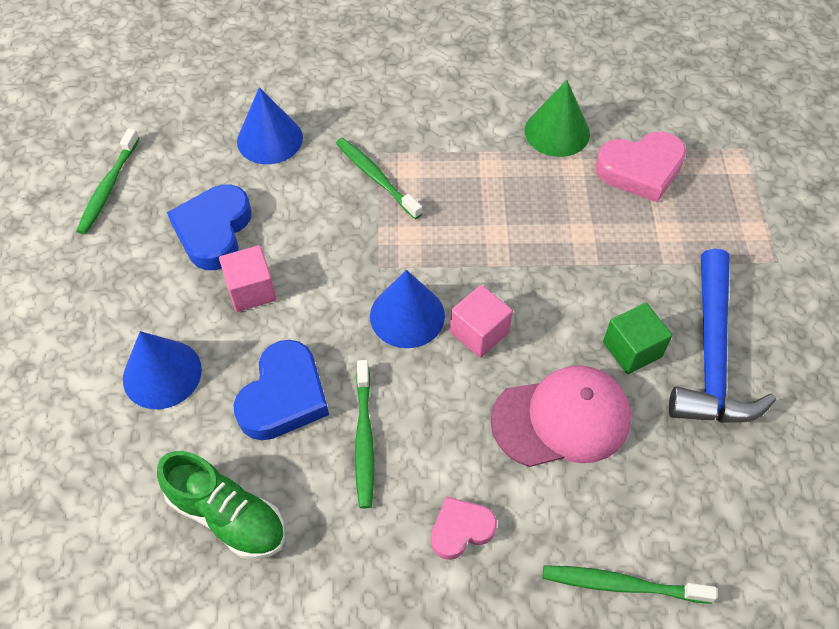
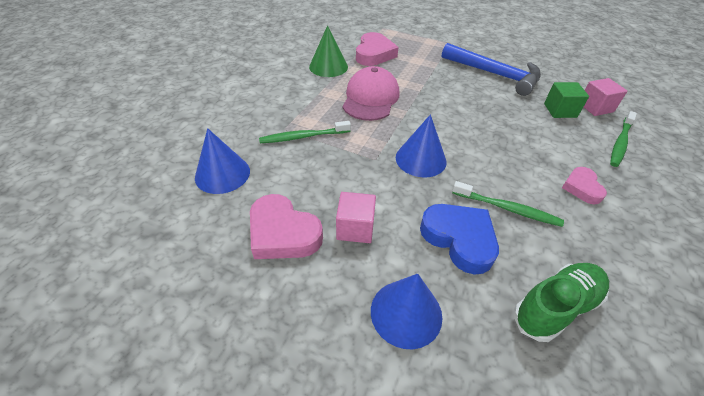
camera: 65 degrees left, 10 degrees down
(109, 187) = (171, 294): green toothbrush -> none
(214, 231) = (283, 233): blue heart -> pink heart
(479, 332) = (447, 136): pink cube -> pink cube (595, 107)
(561, 419) = (516, 128): pink cap -> pink cap (371, 98)
(632, 349) = (481, 93): green cube -> green cube (560, 110)

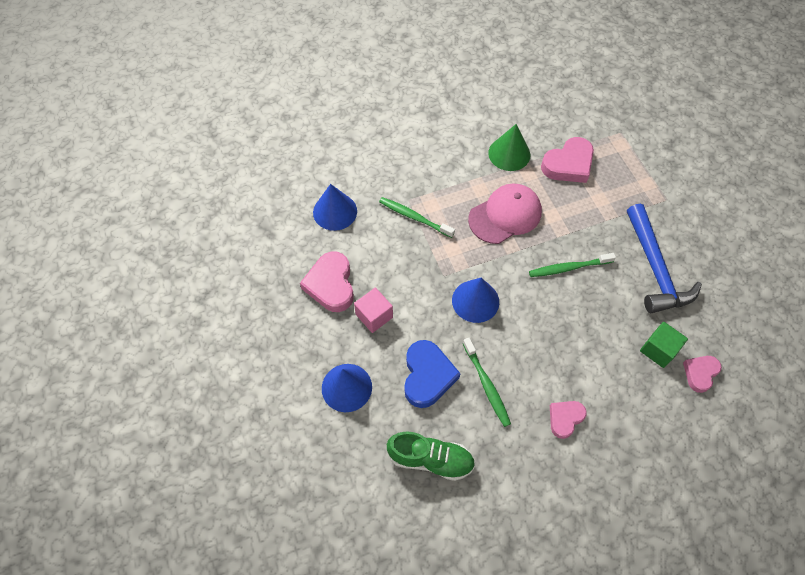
camera: 45 degrees right, 15 degrees up
(595, 107) = (700, 373): pink cube -> pink heart
(620, 143) = (663, 417): green toothbrush -> green toothbrush (569, 268)

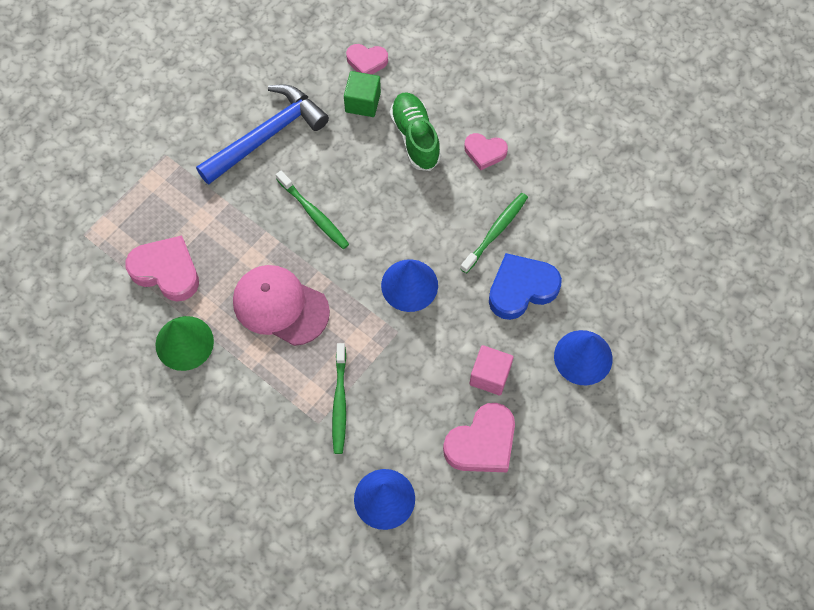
camera: 120 degrees left, 5 degrees up
(430, 459) = (598, 245): green shoe -> green shoe (415, 137)

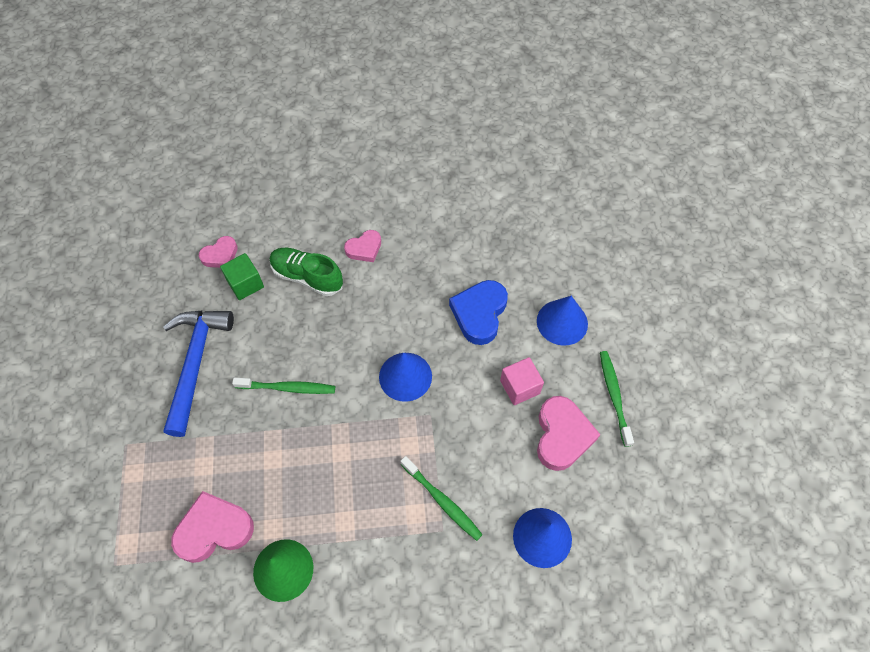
camera: 45 degrees left, 5 degrees down
(280, 306) = (329, 474): pink cap -> none
(495, 232) = (425, 292): green toothbrush -> green toothbrush (614, 396)

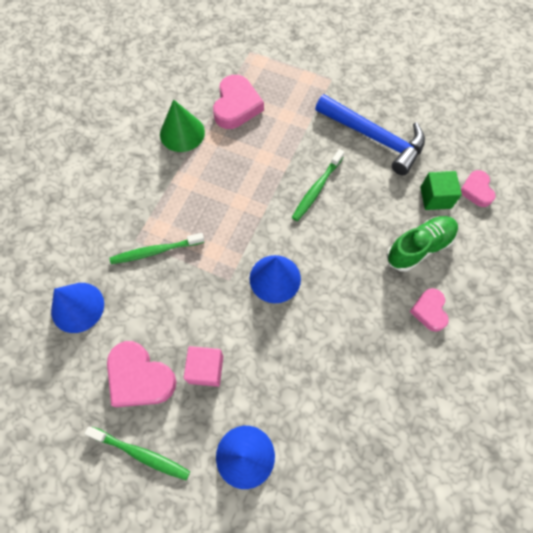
camera: 120 degrees right, 5 degrees up
(479, 314) = (300, 378): blue heart -> none

